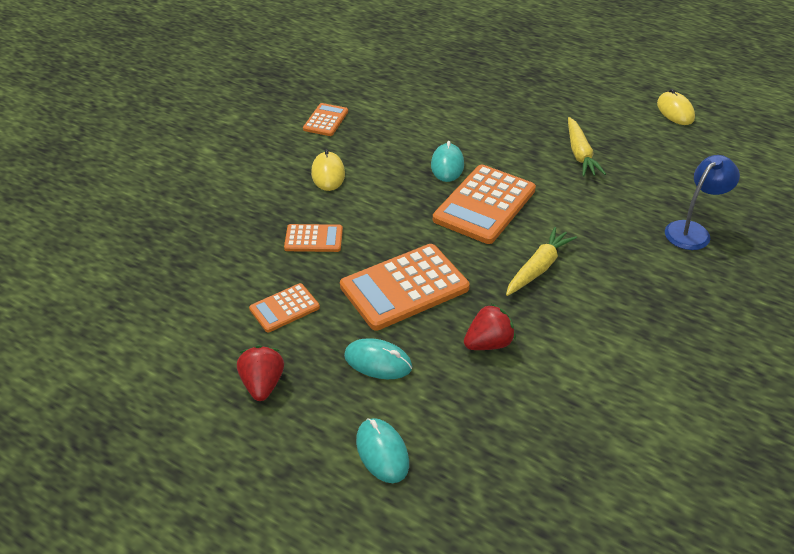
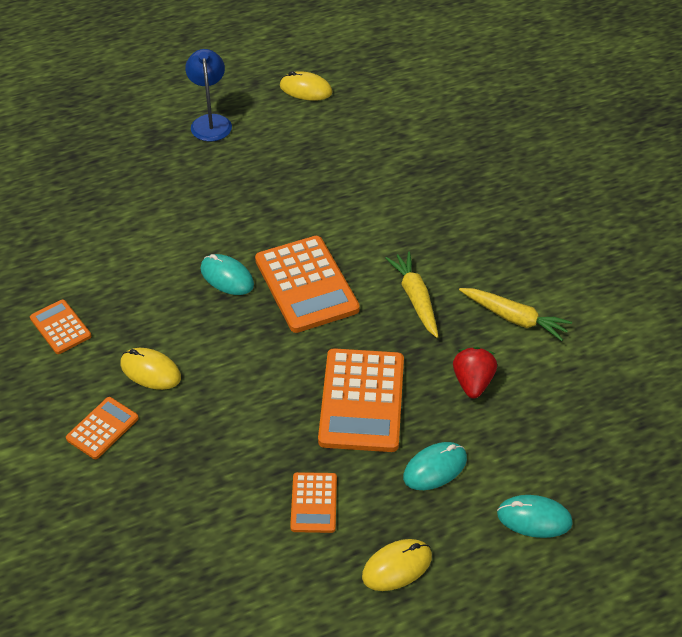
camera: 55 degrees left, 5 degrees up
(262, 384) = (397, 567): red strawberry -> yellow mouse
(313, 239) = (237, 432): orange calculator -> orange calculator (102, 428)
(580, 154) = (301, 182): yellow carrot -> yellow carrot (514, 318)
(692, 231) = (455, 181): blue lamp -> blue lamp (210, 122)

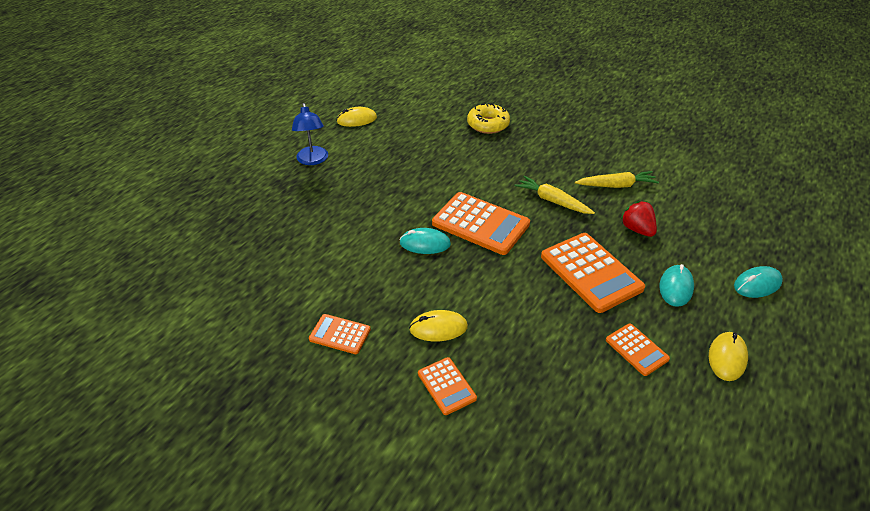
camera: 35 degrees left, 5 degrees down
(102, 428) = (446, 386): orange calculator -> orange calculator turned 150 degrees clockwise
(210, 122) = (313, 160): blue lamp -> blue lamp turned 150 degrees counterclockwise
(450, 164) = (488, 124): none -> yellow donut

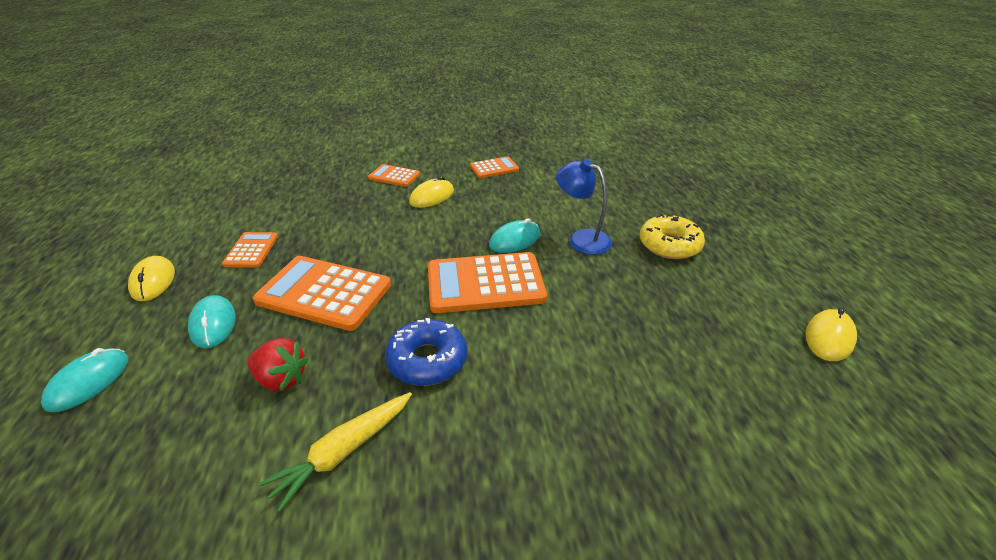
camera: 140 degrees right, 5 degrees down
(313, 160) = (745, 256): blue lamp -> blue lamp (581, 239)
(488, 124) = (673, 465): yellow donut -> yellow donut (669, 245)
(552, 201) = (427, 360): yellow carrot -> blue donut
(636, 349) = (251, 250): orange calculator -> orange calculator turned 75 degrees clockwise

